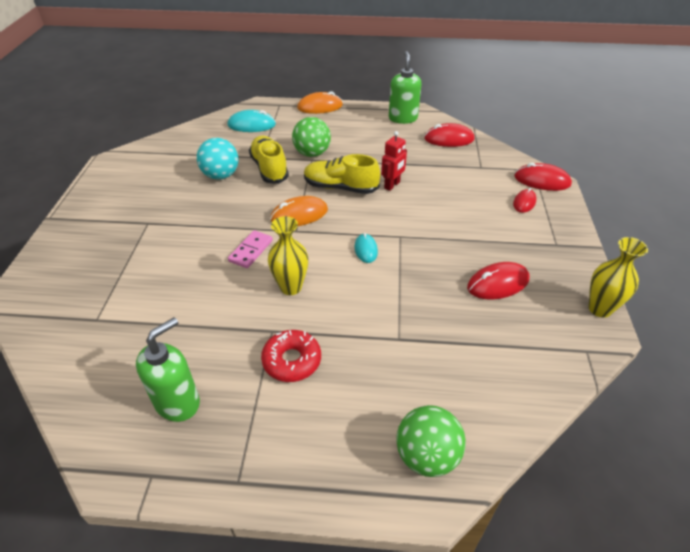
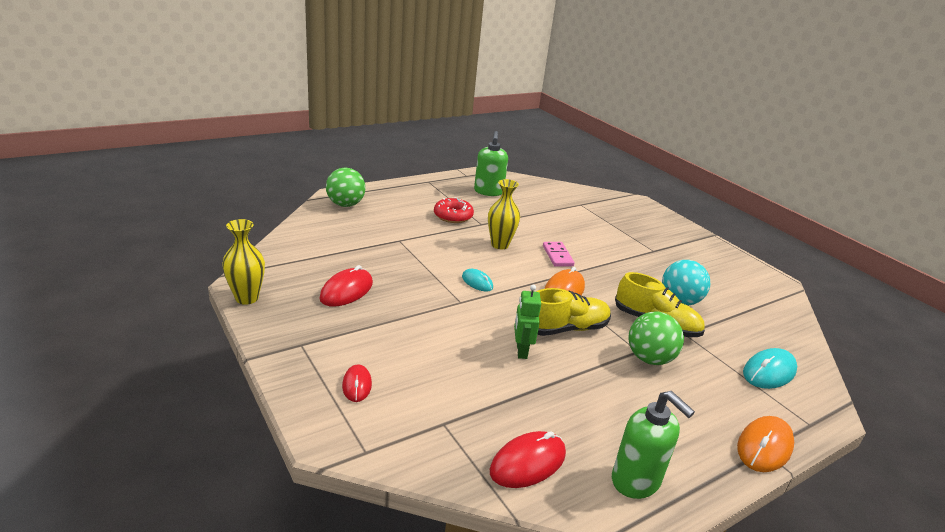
camera: 140 degrees right, 15 degrees down
(392, 185) = (521, 351): red robot -> green robot
(542, 180) = (346, 433): red mouse -> none

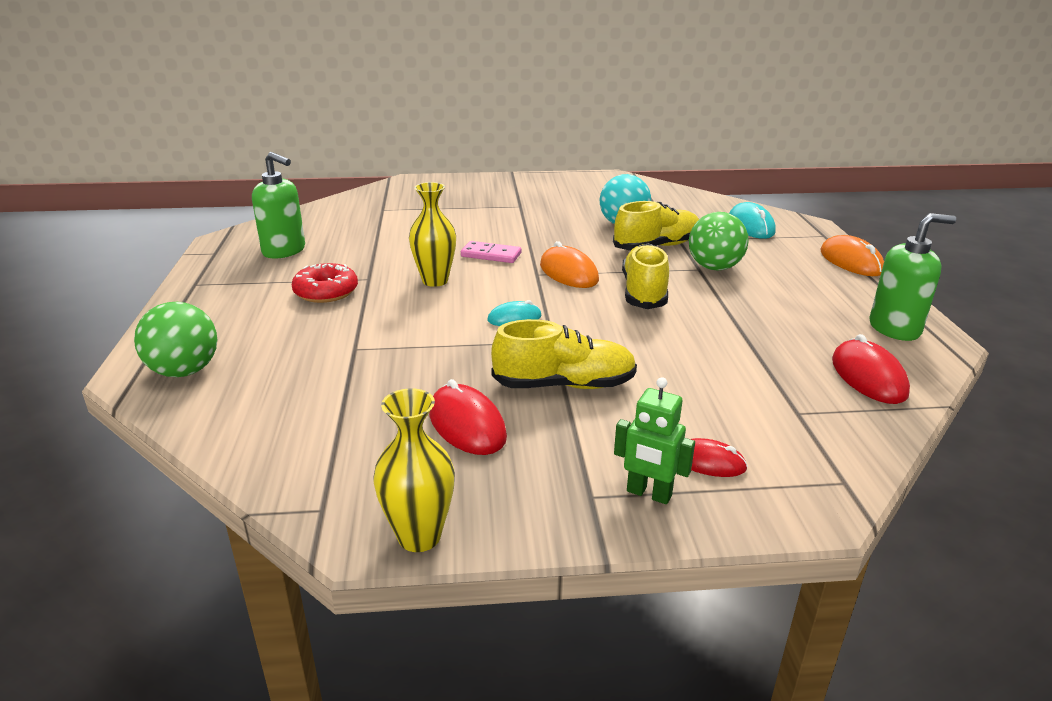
camera: 60 degrees left, 0 degrees up
(410, 315) = (564, 385): none -> yellow shoe
(521, 351) = (675, 329): green robot -> green robot (648, 494)

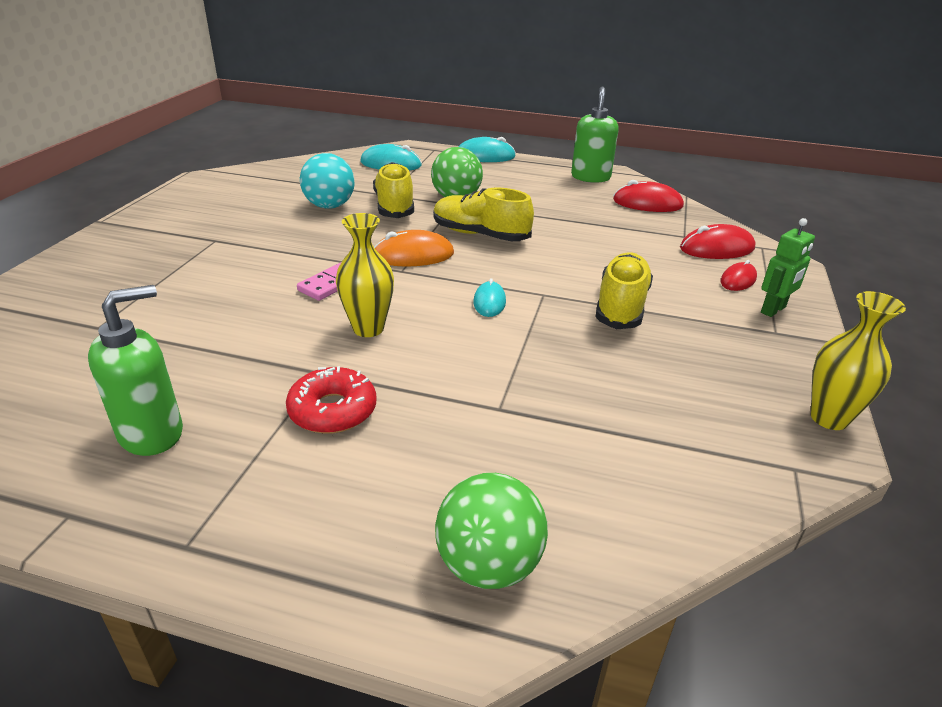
camera: 70 degrees left, 5 degrees up
(467, 424) = (672, 365): red mouse -> red mouse (717, 248)
(851, 261) = (485, 156): orange mouse -> turquoise mouse

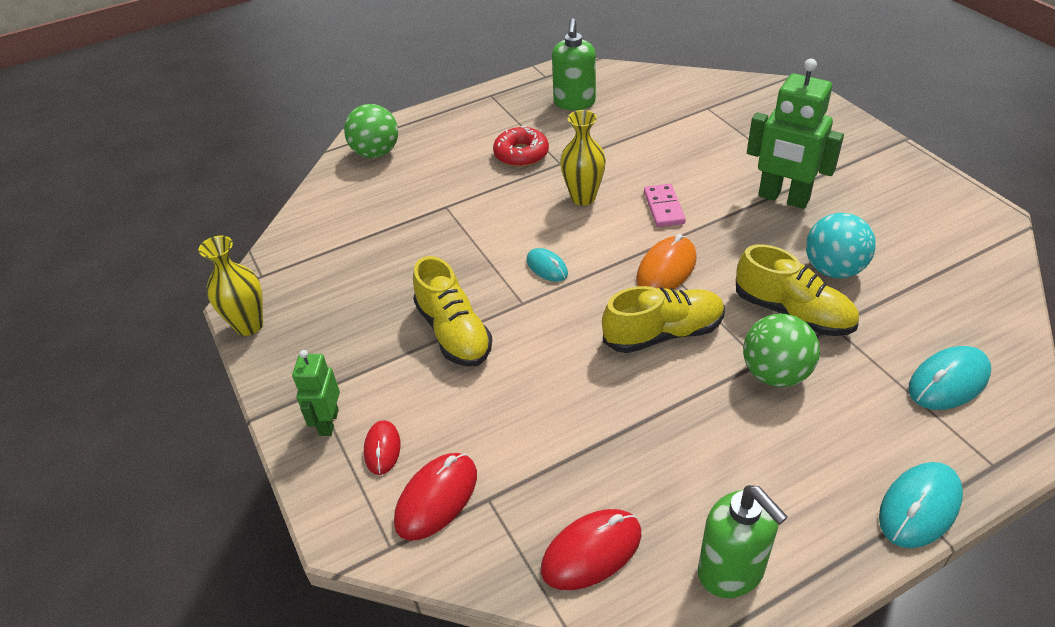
camera: 140 degrees right, 10 degrees up
(255, 242) = (783, 198): none -> green robot

